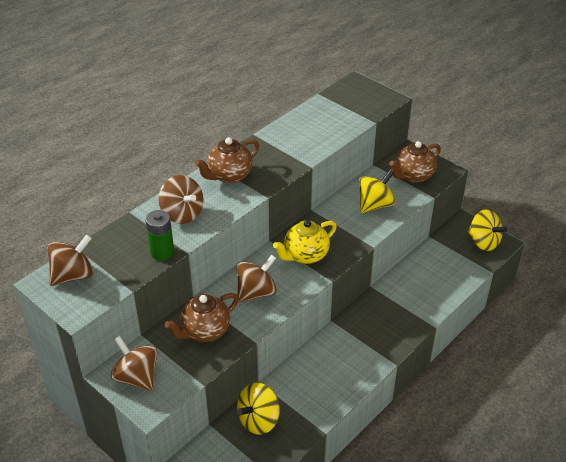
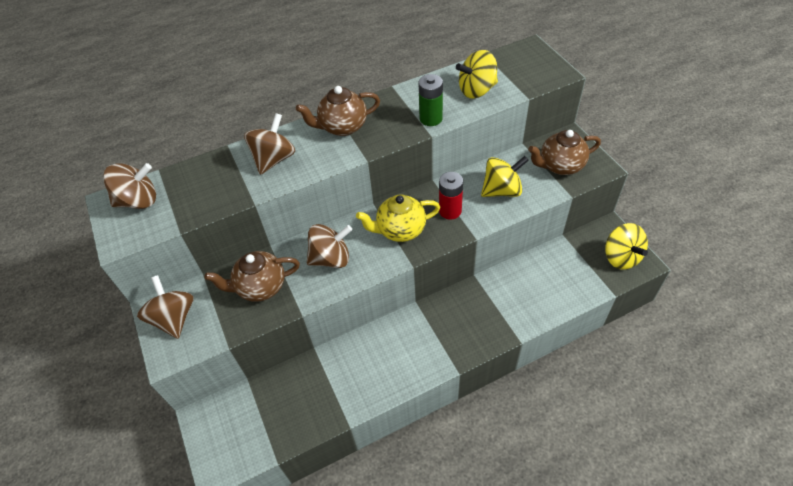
camera: 25 degrees right, 10 degrees up
(162, 252) = (231, 197): green battery -> green battery (431, 118)
(182, 214) = (274, 159): brown spinning top -> brown spinning top turned 135 degrees counterclockwise
(258, 420) = (293, 390): yellow spinning top -> yellow spinning top (477, 90)
(340, 230) = (450, 211): none -> red battery

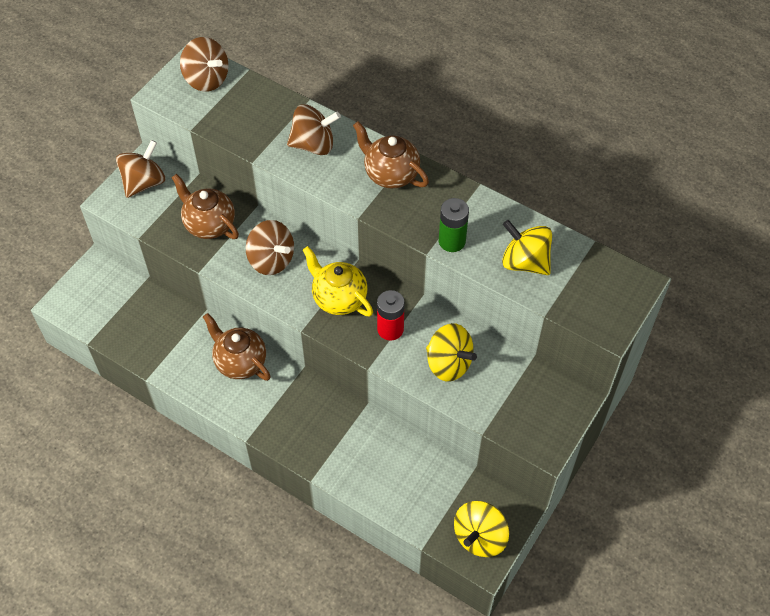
camera: 55 degrees right, 5 degrees up
(560, 166) = (522, 405): brown teapot -> brown teapot (240, 362)

